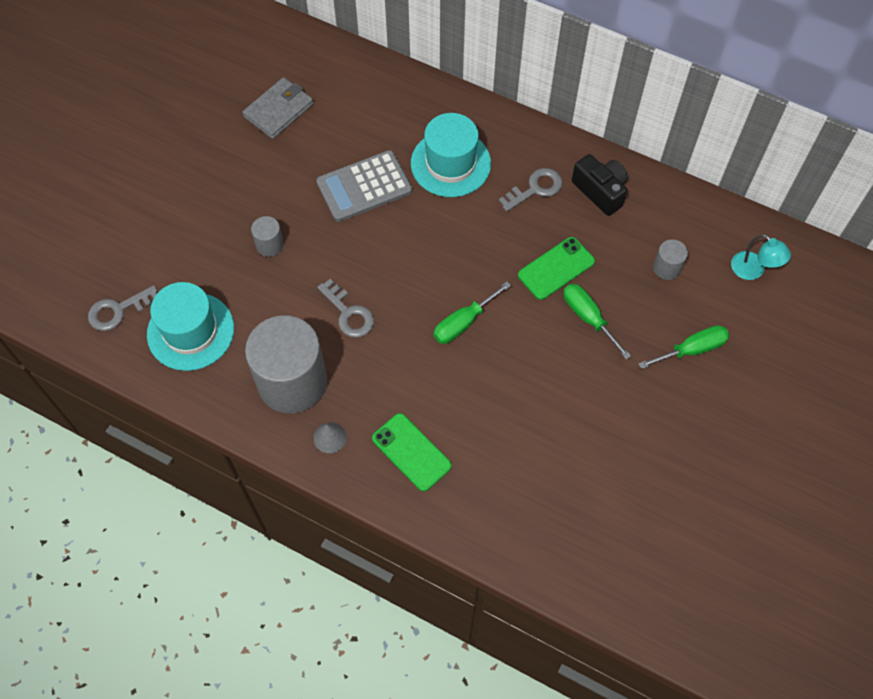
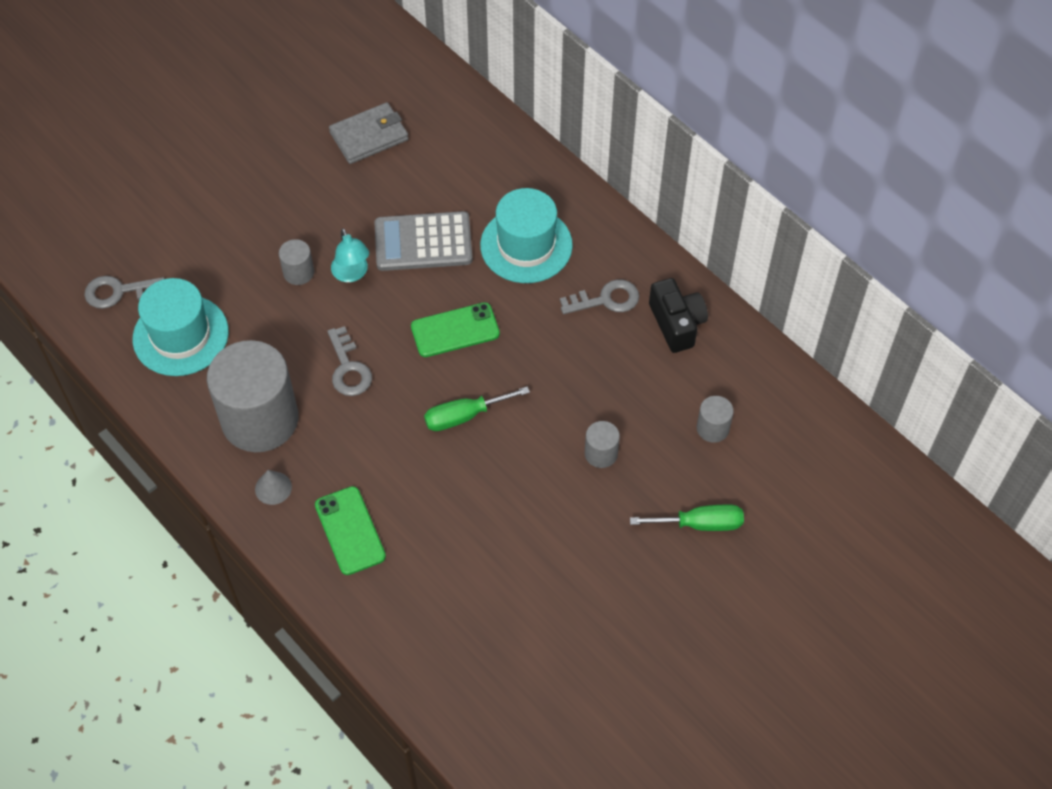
camera: 20 degrees right, 5 degrees down
(556, 268) = (590, 391): green phone -> green phone (455, 330)
(588, 317) = (601, 453): green screwdriver -> grey cylinder
(753, 270) = (809, 462): turquoise lamp -> turquoise lamp (352, 274)

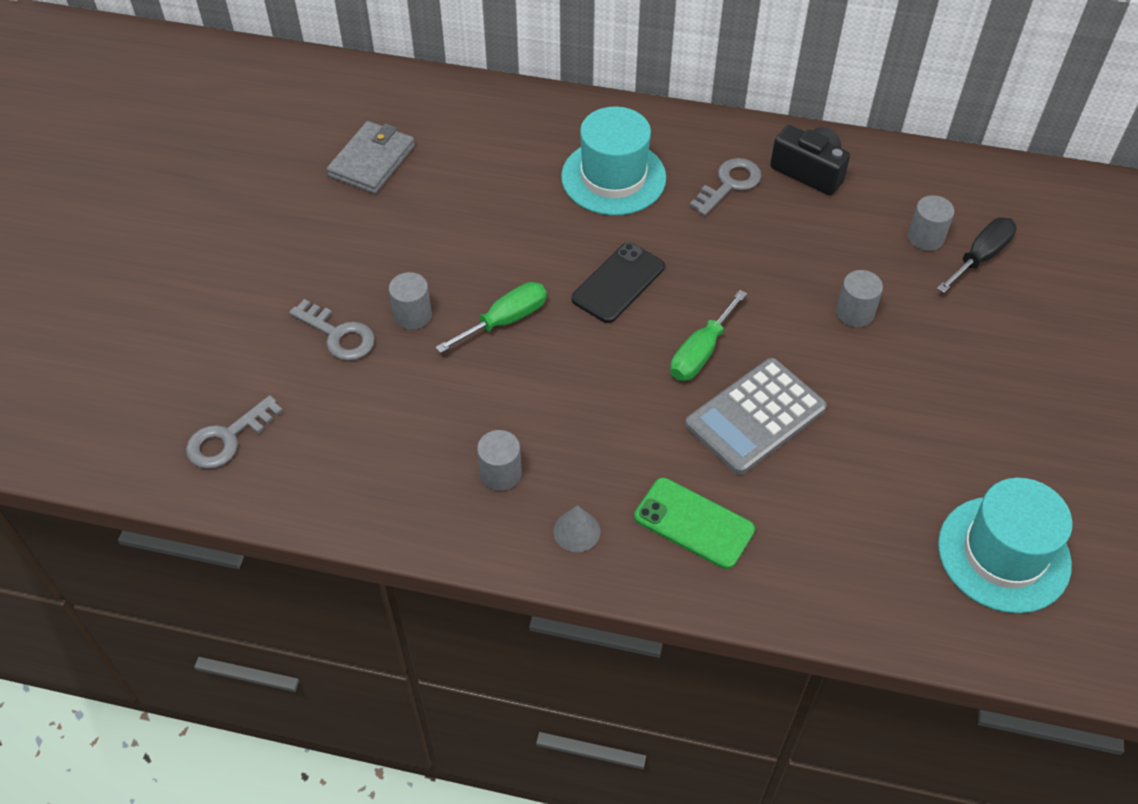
camera: 35 degrees left, 5 degrees down
(180, 335) = (338, 442): turquoise hat -> turquoise hat (1003, 554)
(260, 419) = (500, 473): grey cylinder -> grey cylinder, size x0.43
(348, 368) = (547, 374): grey key -> grey key (338, 335)
(352, 274) = (469, 288): turquoise lamp -> none
(423, 242) = (513, 224): grey calculator -> grey calculator (755, 416)
(455, 330) = (618, 283): green phone -> black phone
(700, 524) = (997, 321): green screwdriver -> green screwdriver (505, 320)
(739, 468) = (980, 257): none -> black screwdriver

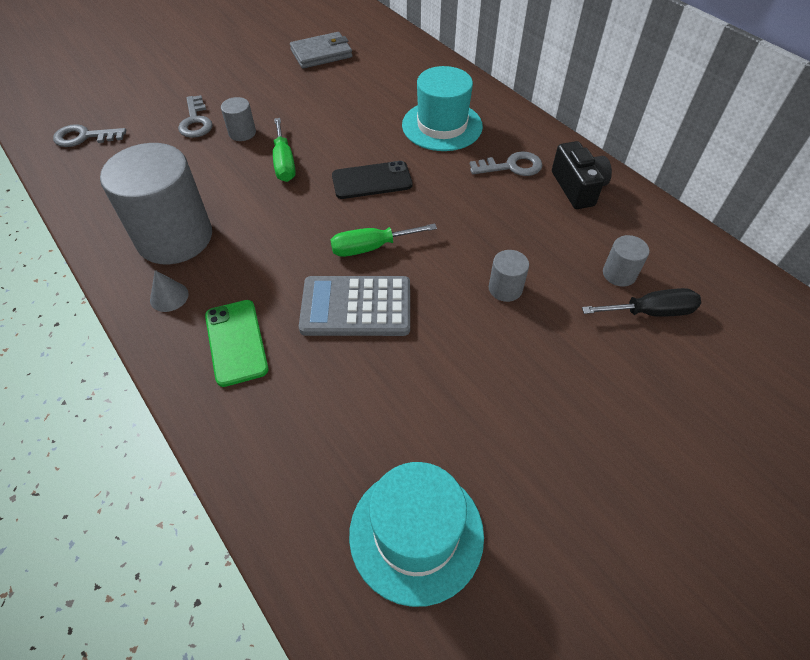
camera: 40 degrees right, 0 degrees up
(500, 473) = (175, 237): grey cylinder -> grey cylinder, size x2.35
(505, 320) = (284, 163): green screwdriver -> green screwdriver turned 75 degrees clockwise

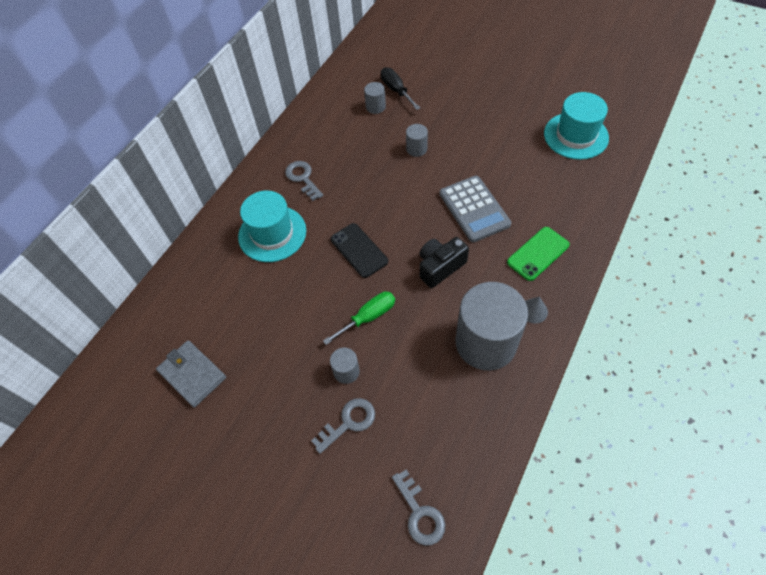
camera: 110 degrees left, 5 degrees up
(371, 247) = (423, 222): green screwdriver -> none
(577, 188) = (308, 140): black camera -> black camera (440, 267)

